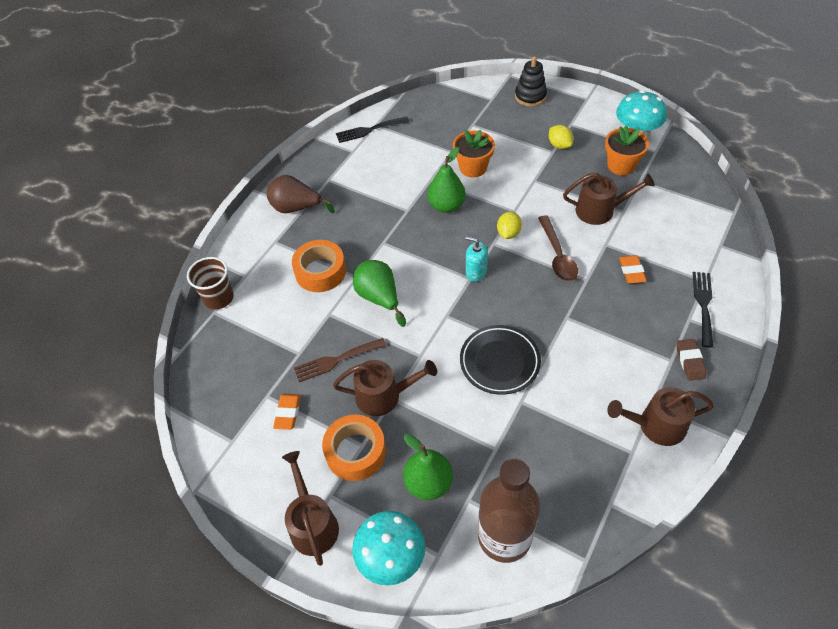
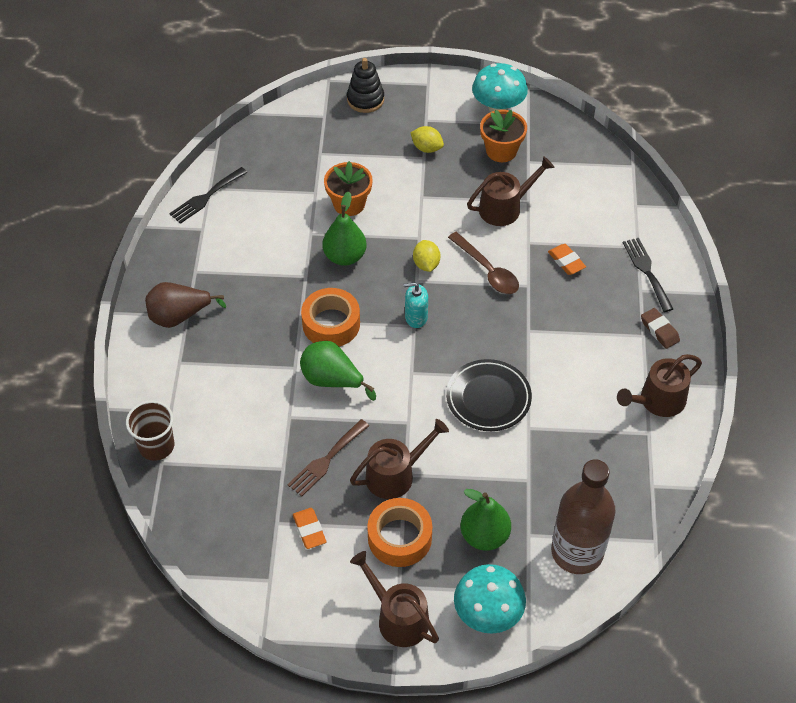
camera: 30 degrees left, 0 degrees up
(320, 271) = (252, 376): orange tape -> orange tape (331, 324)

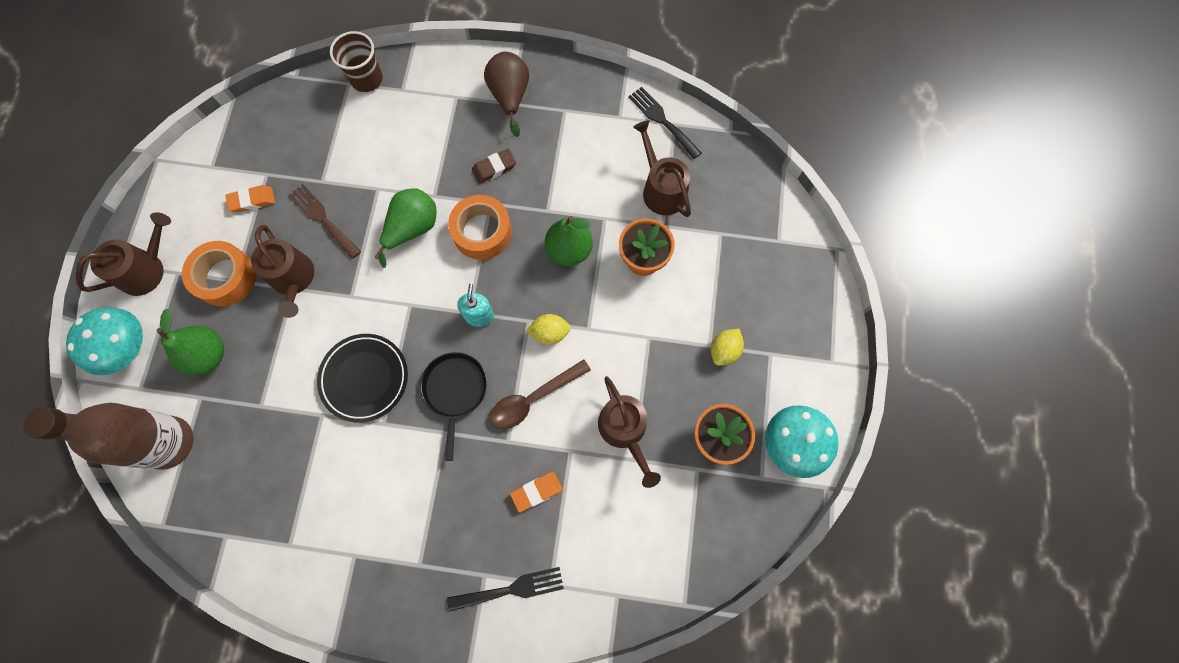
camera: 95 degrees right, 20 degrees up
(365, 99) = (805, 287): black stacking toy -> none
(489, 327) = (455, 391): none -> black pan
(658, 401) = (328, 565): brown watering can -> brown watering can (661, 189)
(659, 330) = (423, 587): brown eraser -> brown eraser (494, 168)

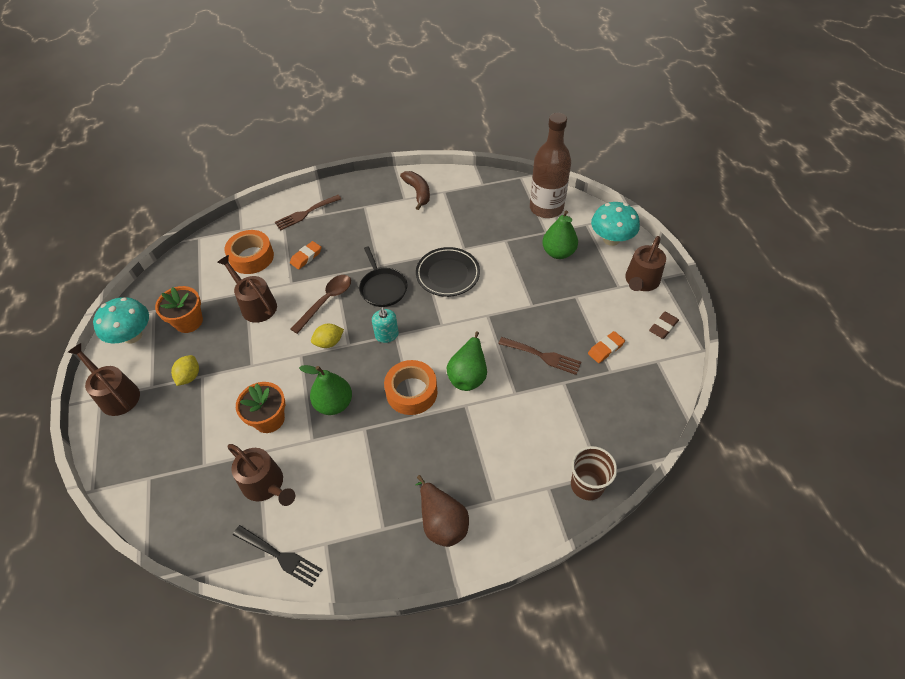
camera: 160 degrees right, 20 degrees down
(225, 277) = (583, 295): orange tape -> orange tape (251, 257)
(293, 279) = (535, 311): brown watering can -> brown watering can (116, 395)
(327, 561) = (418, 192): none -> brown banana
(494, 168) = (425, 446): brown eraser -> brown eraser (663, 327)
(511, 589) = (305, 213): black fork -> brown fork

